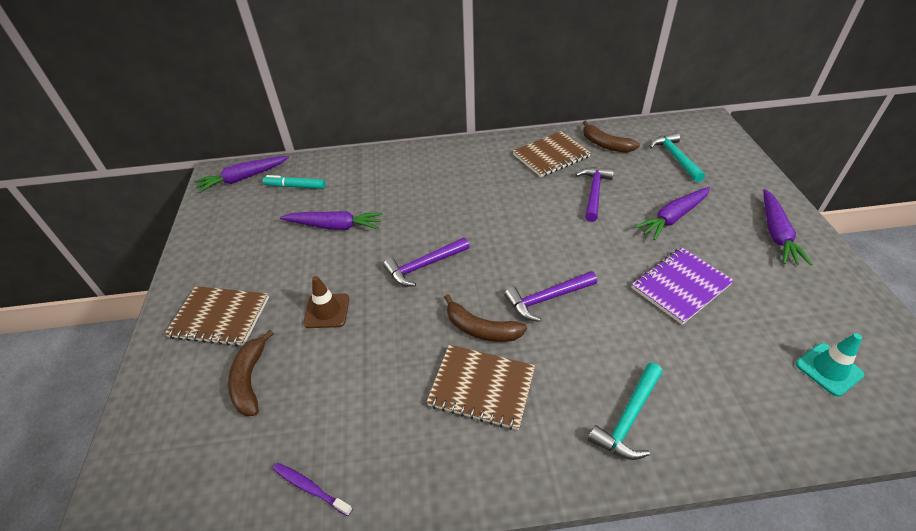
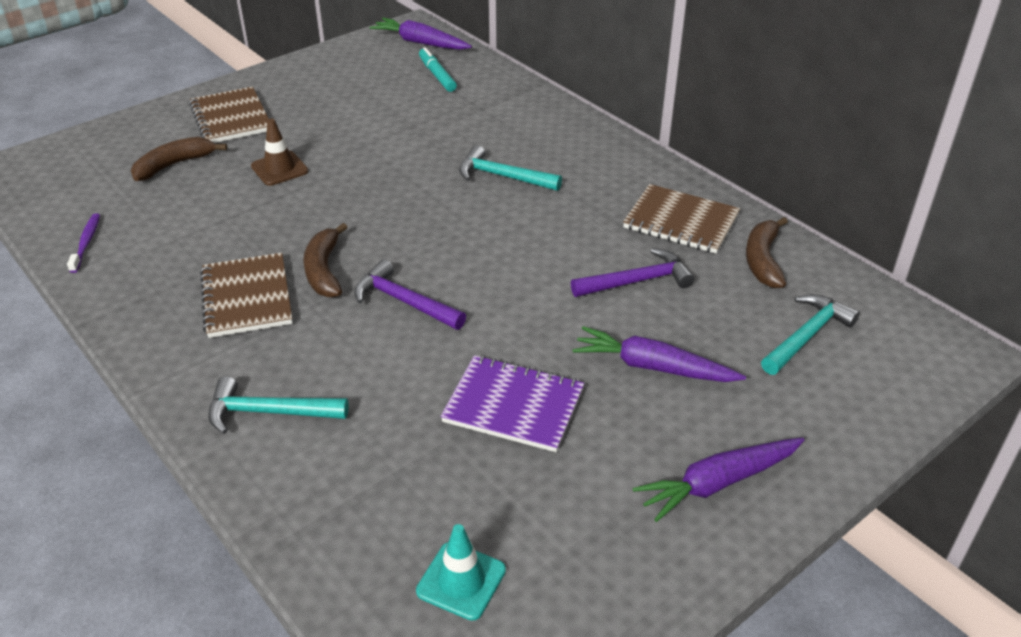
camera: 55 degrees right, 5 degrees down
(334, 226) = (398, 123): purple carrot -> none
(424, 266) = (387, 200): purple hammer -> none
(446, 203) = (503, 176): none -> turquoise hammer

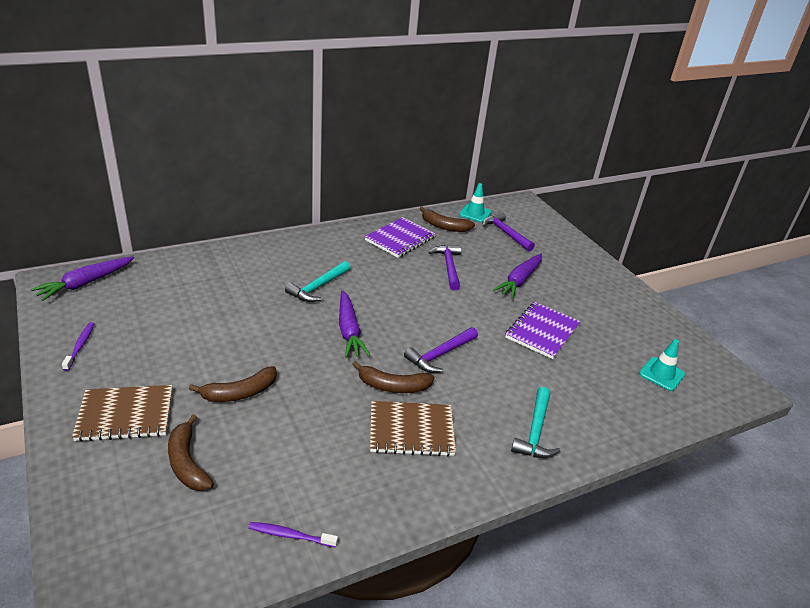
camera: 80 degrees left, 5 degrees down
(279, 169) = (239, 393): brown traffic cone -> brown banana
(321, 69) = (80, 346): none -> purple toothbrush
(437, 75) = (151, 286): turquoise marker -> none
(681, 222) = (400, 239): brown notebook -> purple notebook
(718, 483) = (599, 285): purple carrot -> purple carrot (349, 330)
(806, 336) = (505, 233): turquoise hammer -> purple hammer
(845, 290) = (475, 213): none -> turquoise traffic cone

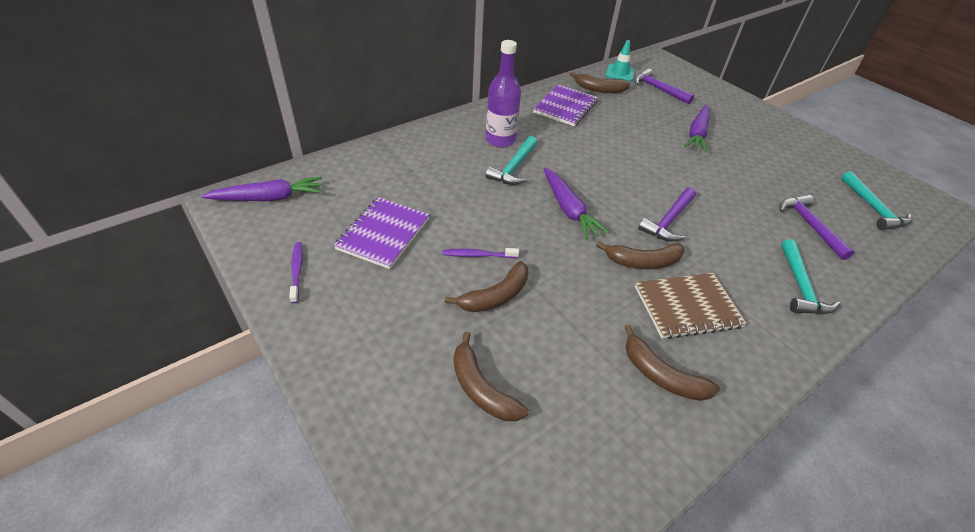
camera: 10 degrees left, 10 degrees up
(85, 283) = (269, 198): purple carrot -> purple carrot turned 135 degrees counterclockwise
(125, 415) = (386, 344): brown notebook -> none
(290, 535) = (634, 453): purple toothbrush -> purple toothbrush (478, 255)
(319, 261) = (500, 140): none -> purple bottle
(352, 481) = (661, 375): none -> brown banana
(448, 267) = (626, 129): purple hammer -> purple hammer (810, 226)
(542, 331) = (746, 182): purple notebook -> purple notebook (383, 234)
(661, 374) = (873, 208): turquoise traffic cone -> turquoise hammer

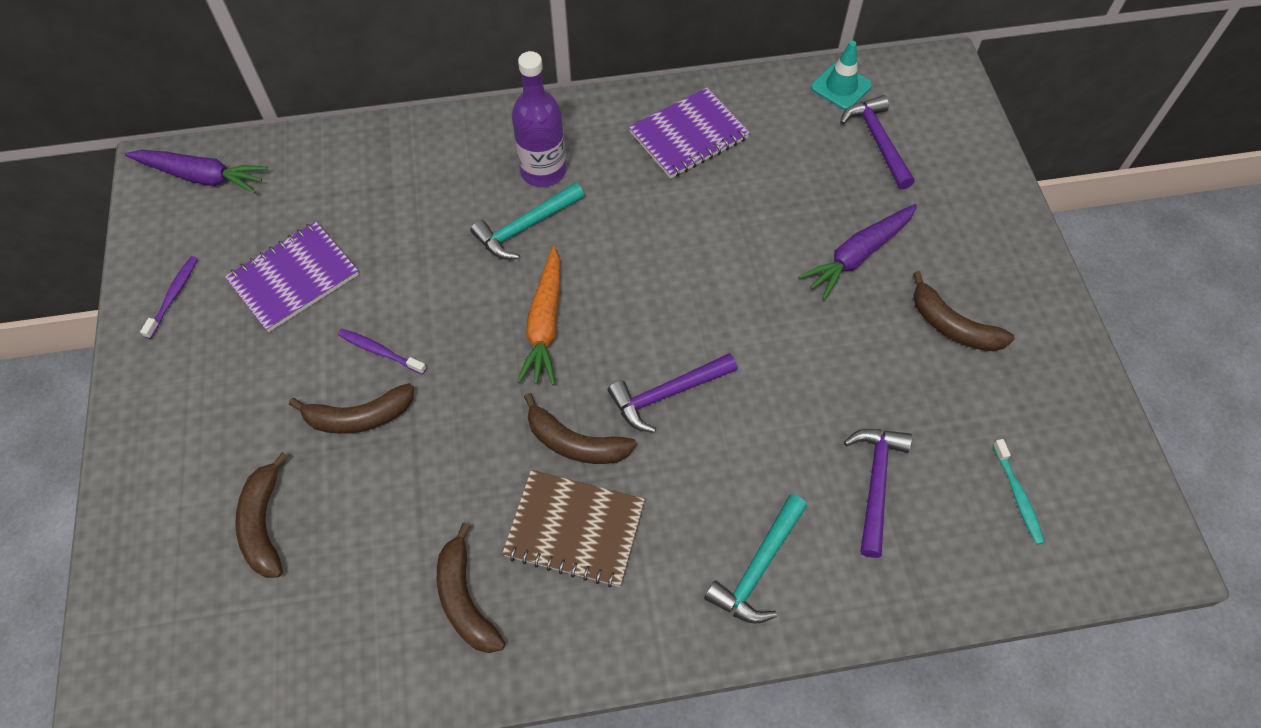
camera: 30 degrees right, 15 degrees up
(568, 209) = (545, 324): purple carrot -> orange carrot
(599, 89) = (774, 113): brown banana -> brown banana (952, 325)
(873, 208) = (1017, 495): turquoise hammer -> turquoise toothbrush

